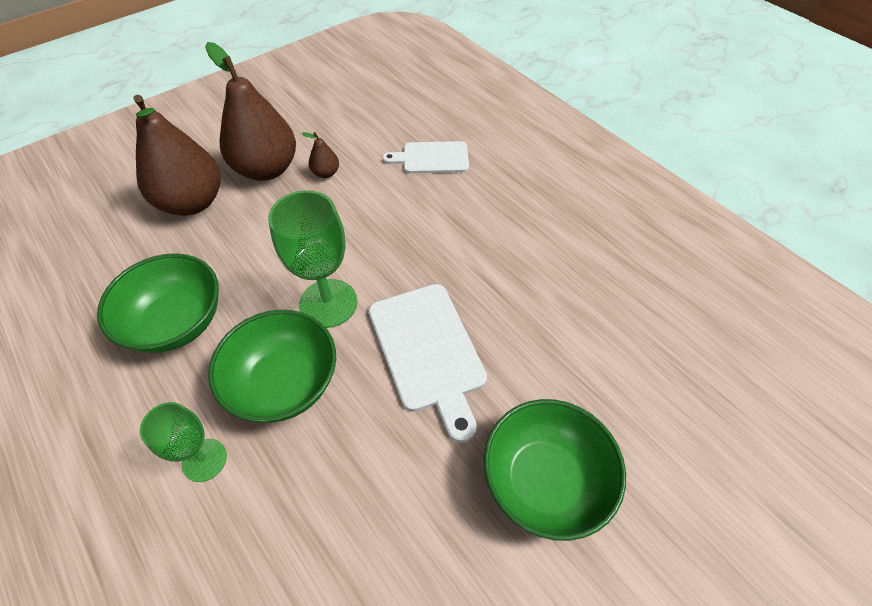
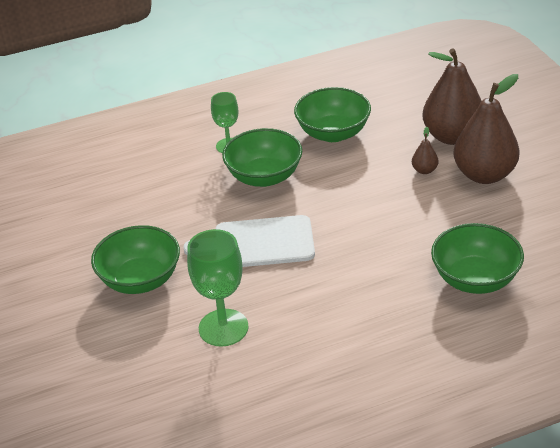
camera: 110 degrees right, 15 degrees down
(326, 173) = (470, 208): brown pear -> brown pear (424, 170)
(328, 303) = (321, 199): green goblet -> green goblet (223, 328)
(432, 158) = (475, 279): white cutting board -> green bowl

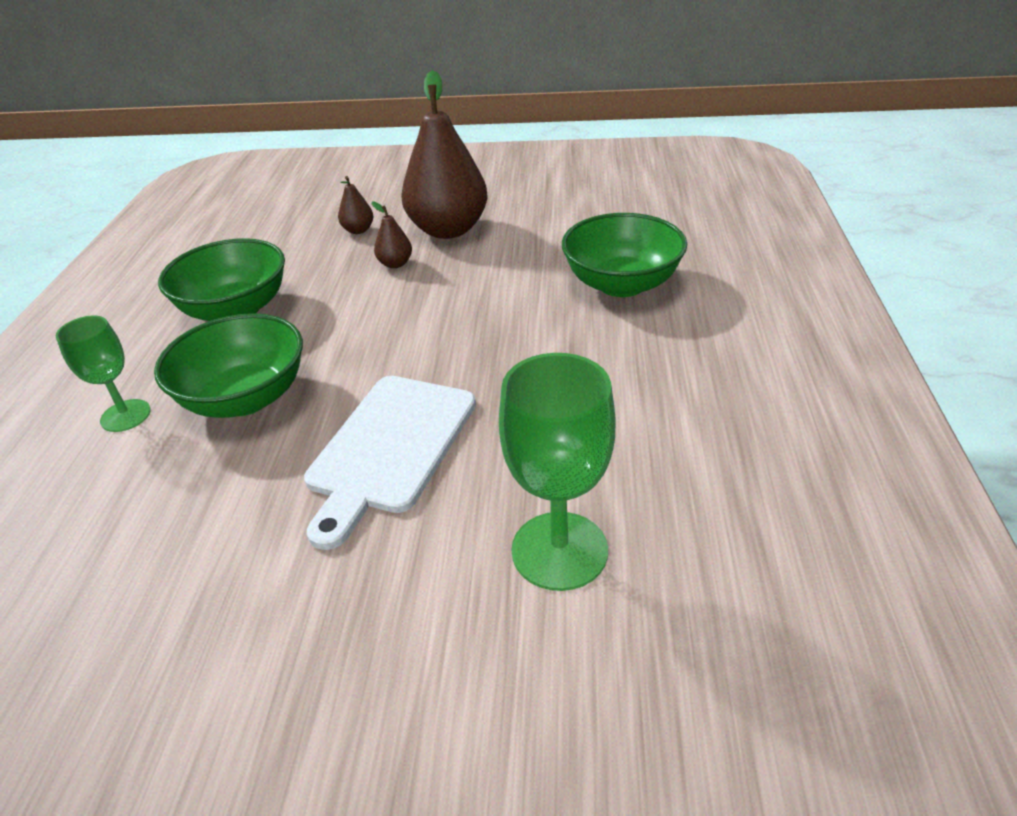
camera: 65 degrees left, 0 degrees up
(140, 280) = (339, 643): green bowl -> none
(452, 136) = (358, 230): brown pear -> brown pear, size x0.42

